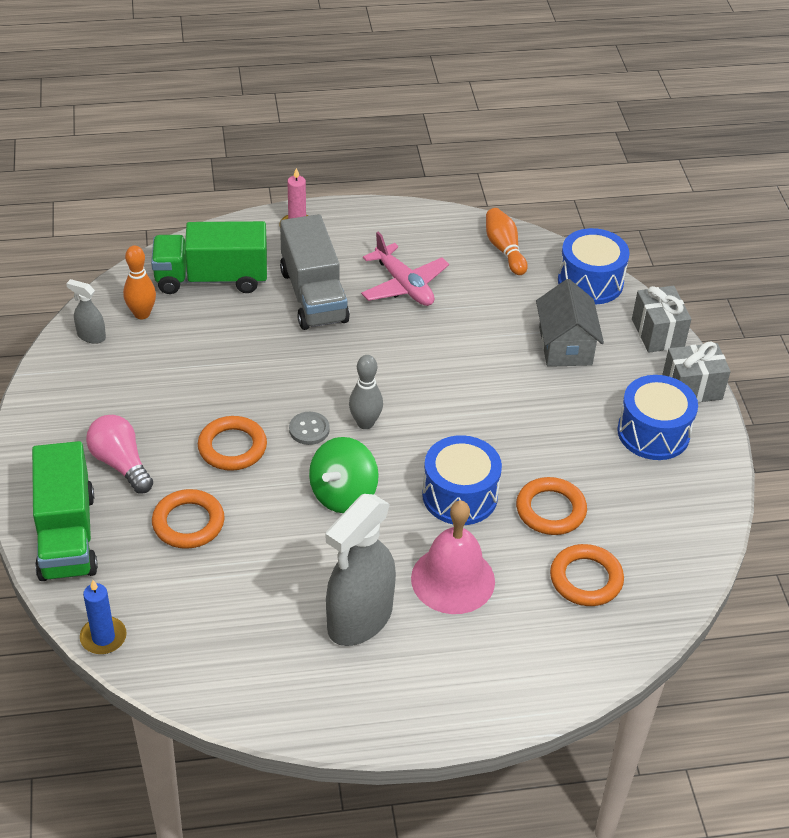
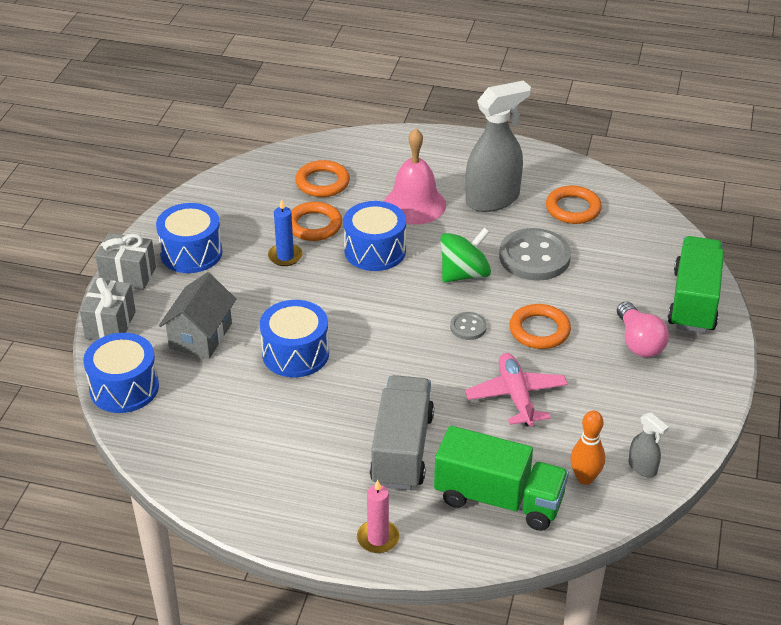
camera: 155 degrees left, 5 degrees down
(103, 637) = (677, 233): blue candle -> blue candle (285, 256)
(188, 523) = (594, 286): orange ring -> orange ring (573, 209)
(272, 543) = (534, 257): none -> grey button
(365, 423) = (418, 320): grey bowling pin -> none
(404, 285) = (305, 435): pink plane -> pink plane (516, 396)
(463, 354) = (295, 353): none -> blue drum
(504, 249) = (177, 446): orange bowling pin -> none

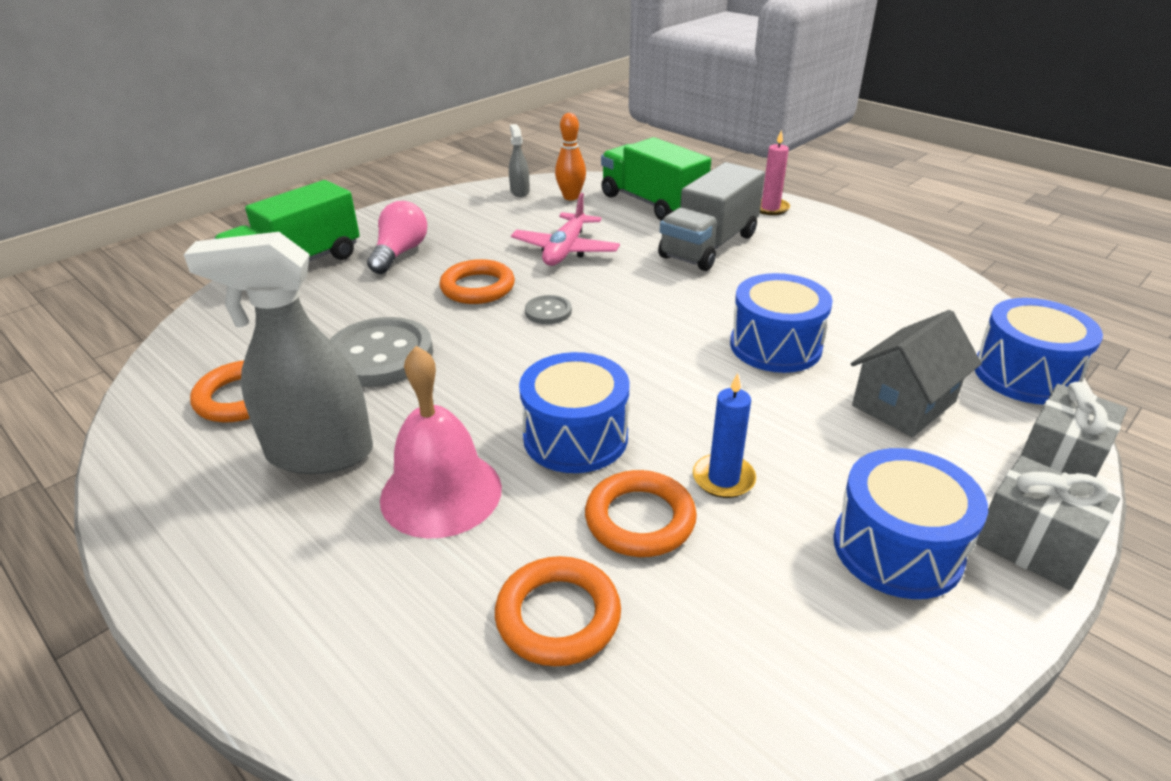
camera: 150 degrees left, 5 degrees down
(464, 274) = (488, 365): green spinning top -> none

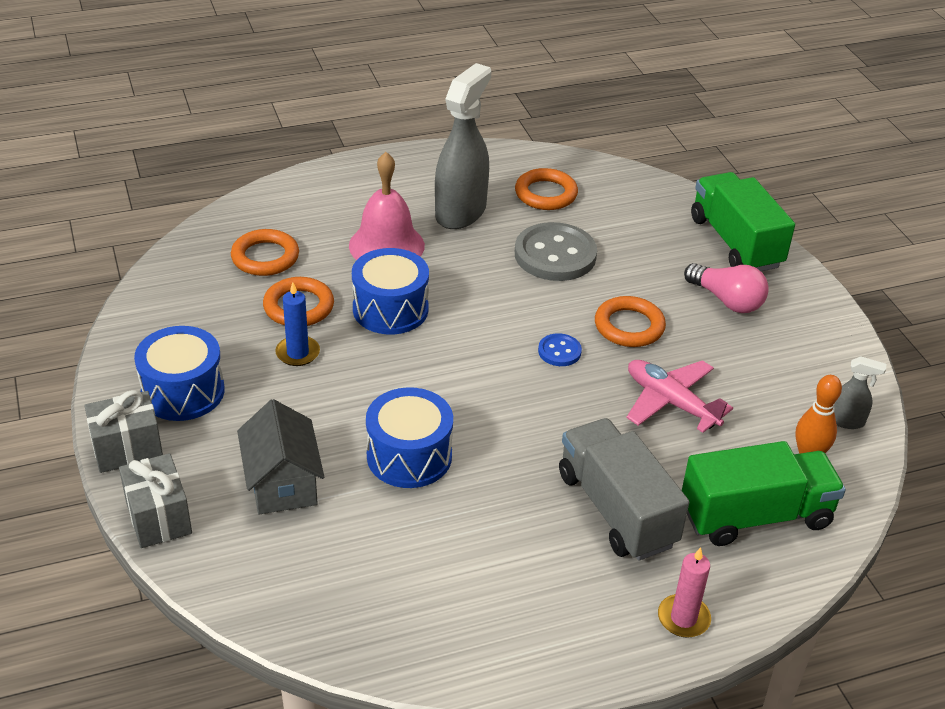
camera: 115 degrees right, 5 degrees up
(548, 311) = (559, 351): grey button -> blue button
(1025, 375) = (245, 586): blue drum -> none

